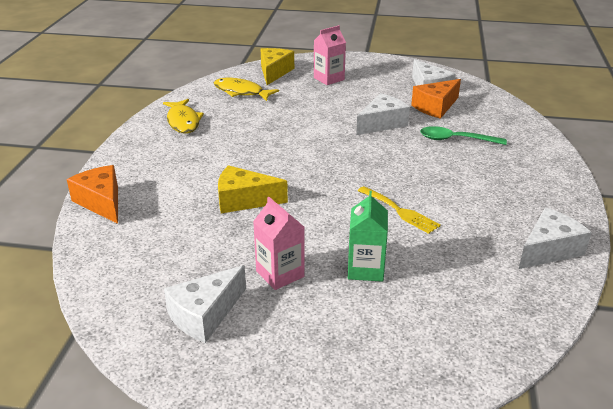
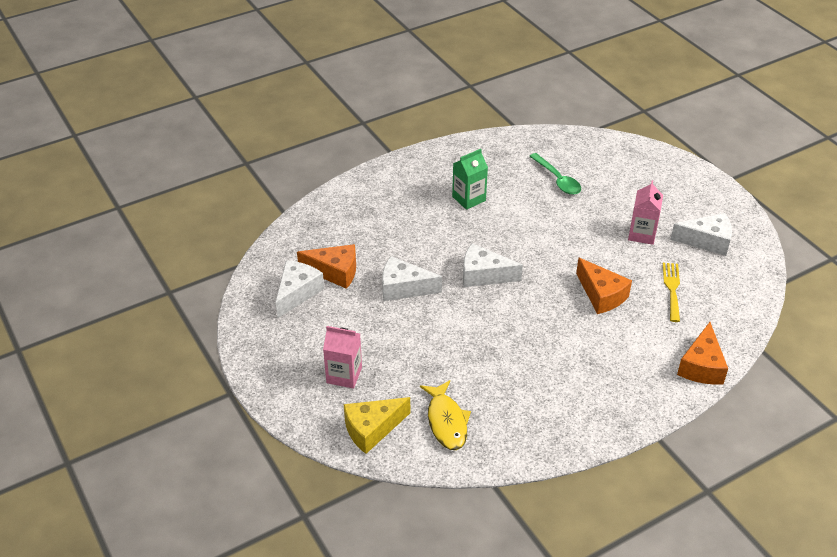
camera: 130 degrees left, 10 degrees up
(183, 121) = (549, 417): yellow fish -> none
(244, 200) = (601, 295): yellow cheese -> orange cheese
(365, 269) = (593, 206): green carton -> green carton (469, 199)
(400, 211) = (519, 219): yellow fork -> yellow fork (672, 289)
(456, 140) = (386, 236): green spoon -> green spoon (557, 179)
(549, 250) = (485, 151): white cheese -> white cheese (483, 275)

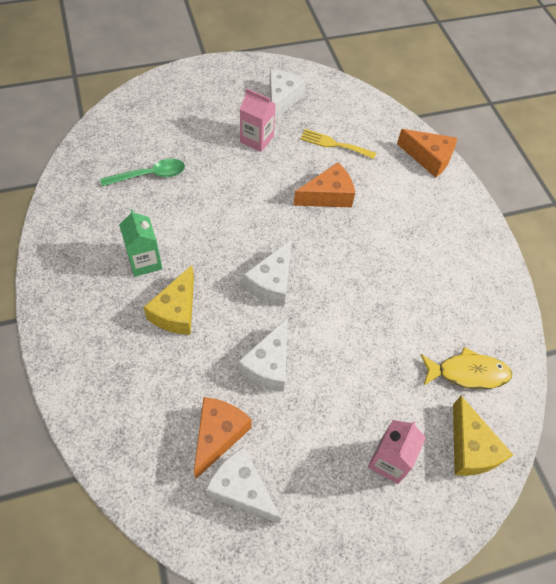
camera: 80 degrees left, 15 degrees up
(431, 226) = (176, 311): none -> yellow cheese

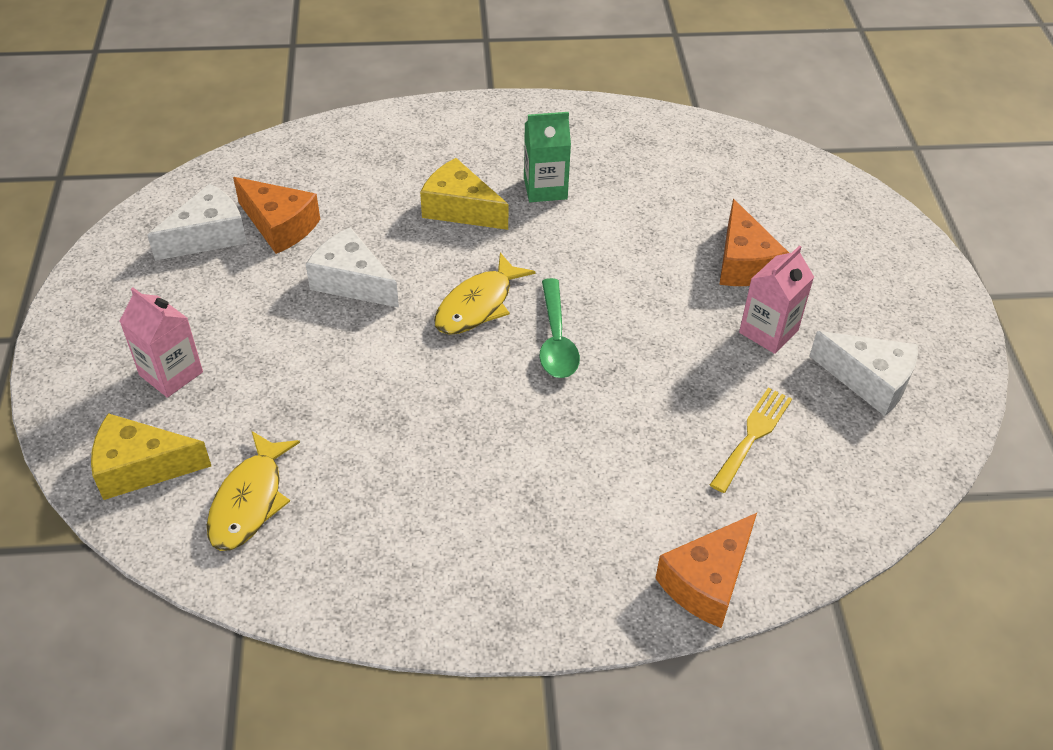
camera: 105 degrees right, 10 degrees down
(149, 175) = (698, 204): green spoon -> green spoon (556, 339)
(271, 282) = (478, 305): white cheese -> yellow fish
(328, 196) = (631, 402): orange cheese -> orange cheese (743, 263)

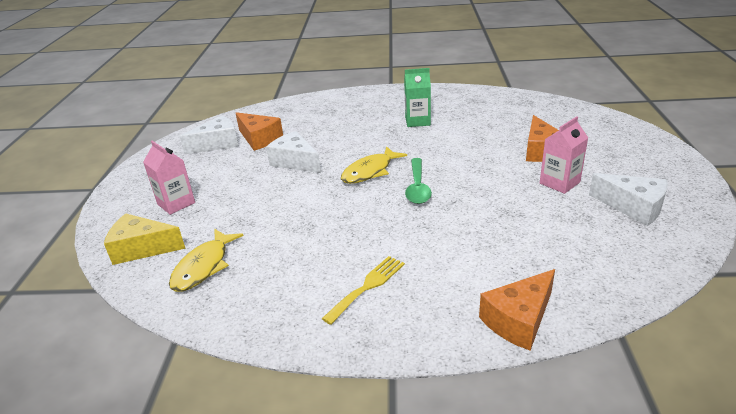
camera: 10 degrees right, 15 degrees down
(460, 209) = (365, 130): yellow cheese -> none
(752, 435) = (551, 236): yellow fork -> yellow fork (367, 286)

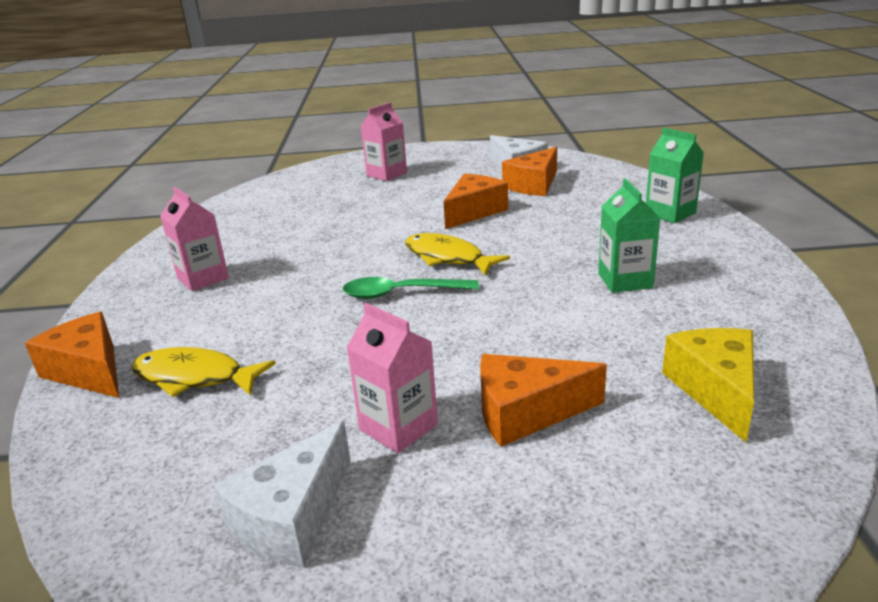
camera: 85 degrees right, 5 degrees down
(142, 248) = (313, 177): yellow cheese -> yellow cheese (715, 390)
(203, 266) = (275, 203): yellow fish -> yellow fish (194, 377)
(295, 162) = (474, 212): white cheese -> orange cheese
(336, 103) = (670, 213): none -> green carton
(367, 286) = (203, 278): yellow fork -> pink carton

